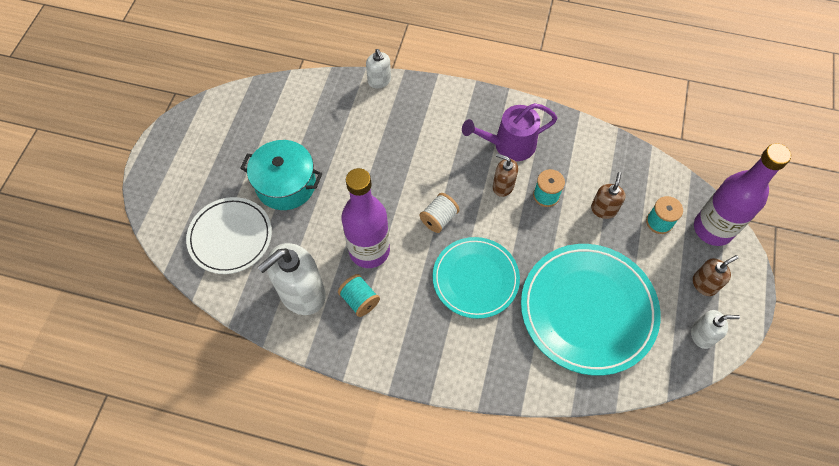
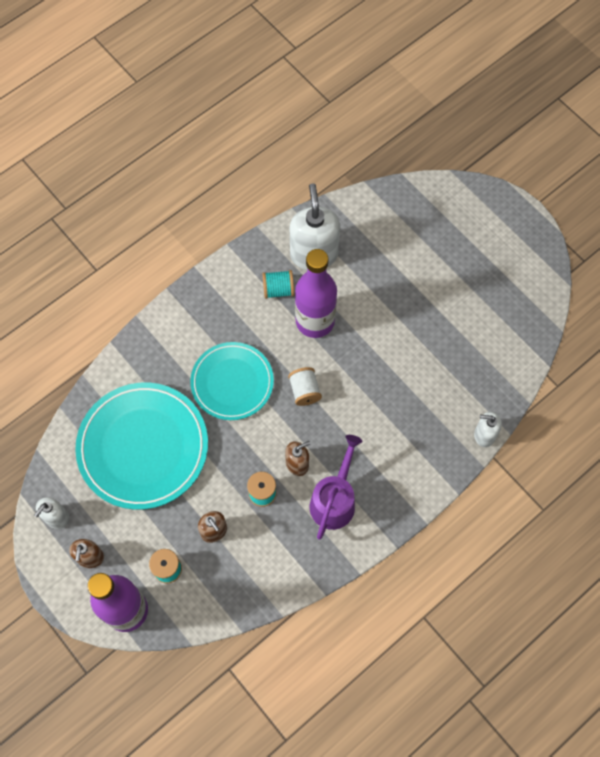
camera: 125 degrees right, 5 degrees up
(230, 237) = (400, 231): white plate -> none
(286, 184) = (422, 295): turquoise pot -> none

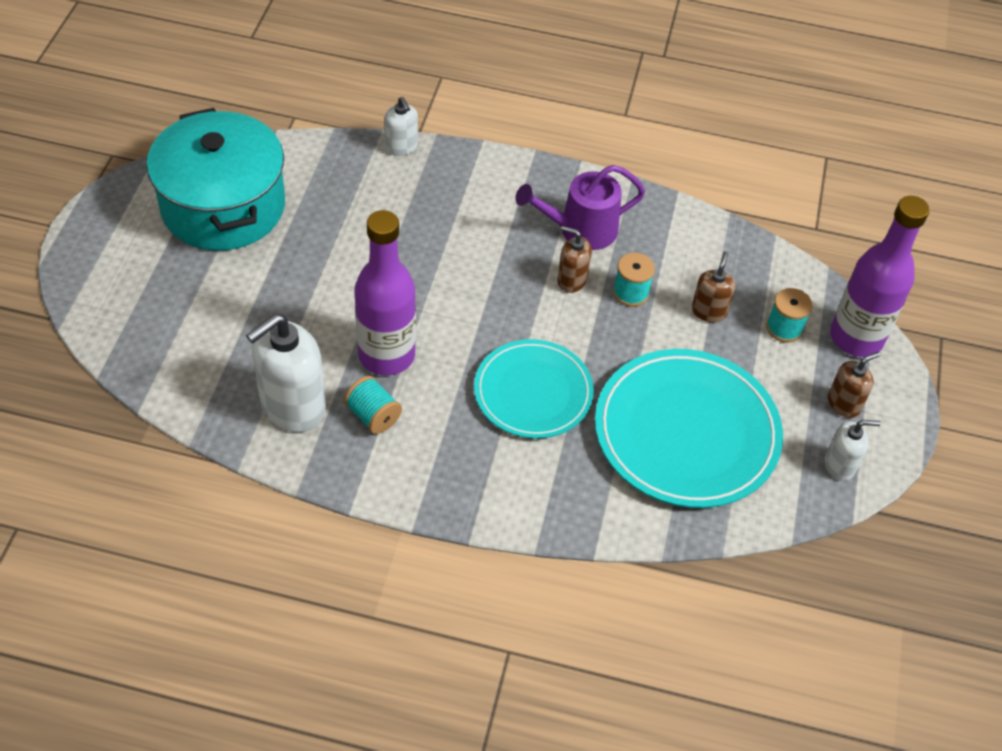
camera: 130 degrees left, 15 degrees down
(304, 391) = (483, 318): white spool -> none
(495, 298) = (223, 206): none -> turquoise pot

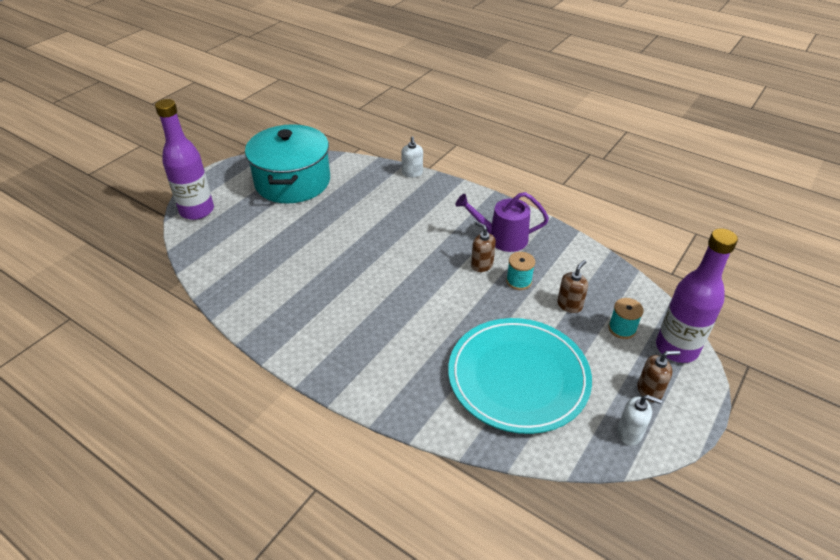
camera: 25 degrees right, 10 degrees down
(292, 406) = (266, 293): white soap dispenser -> none
(373, 415) = (311, 311): turquoise spool -> none
(386, 355) = (339, 279): purple bottle -> purple bottle (197, 211)
(533, 392) = (422, 324): turquoise plate -> none

